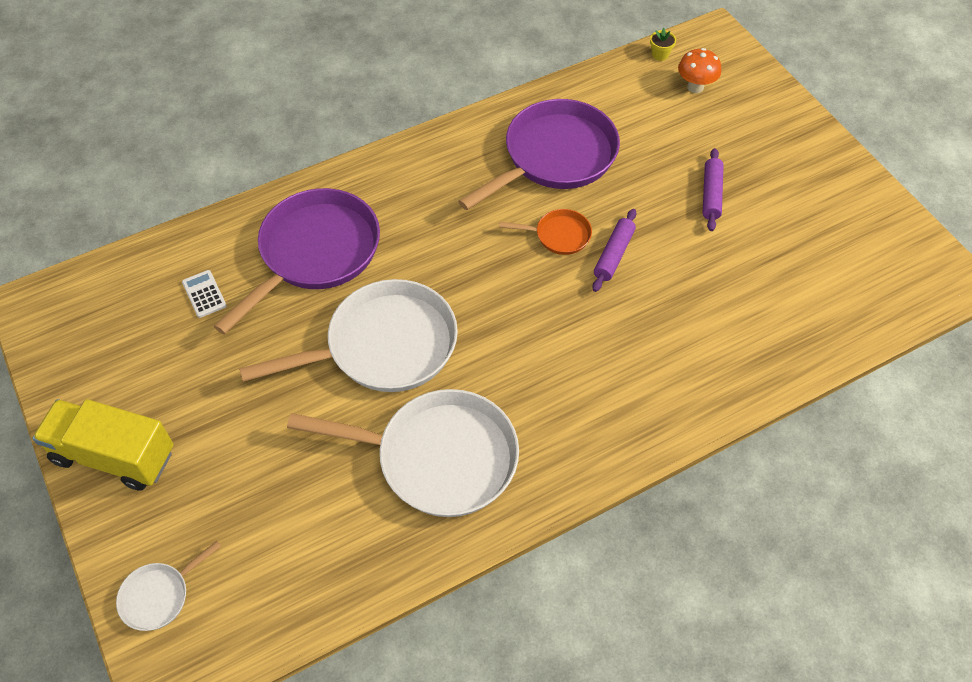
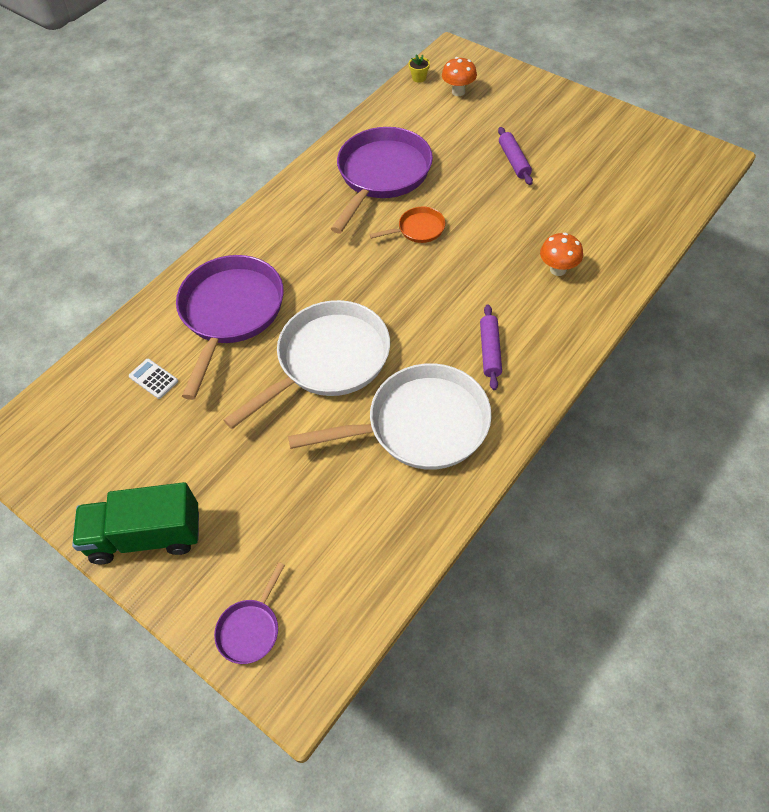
camera: 20 degrees left, 0 degrees up
(114, 455) = (146, 535): yellow truck -> green truck
(159, 596) = (250, 629): white pan -> purple pan
(614, 255) = (468, 228): purple rolling pin -> purple rolling pin (490, 351)
(686, 343) = (558, 269): none -> orange mushroom

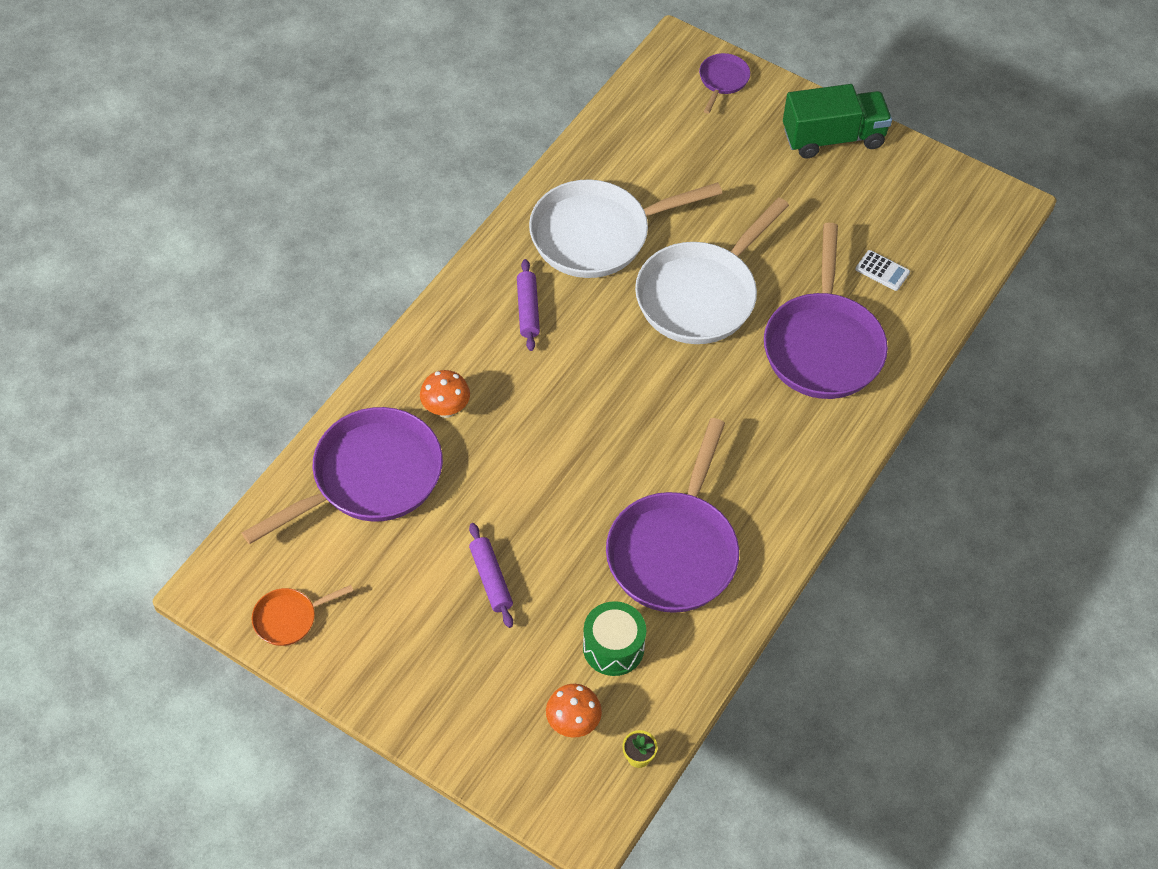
camera: 170 degrees right, 0 degrees up
(418, 229) = (617, 463): orange pan -> orange pan (289, 618)
(430, 125) = (613, 647): none -> green drum
(613, 222) = (370, 478): none -> purple pan

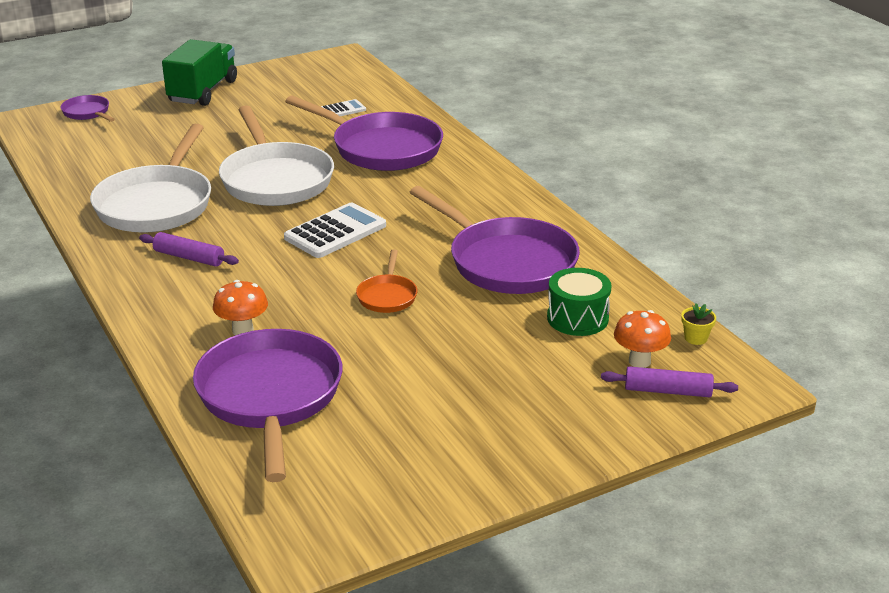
camera: 60 degrees left, 25 degrees down
(289, 618) = (386, 501): orange pan -> orange pan (387, 296)
(491, 579) = (452, 360): purple rolling pin -> purple rolling pin (667, 391)
(639, 391) = (335, 232): none -> white calculator

